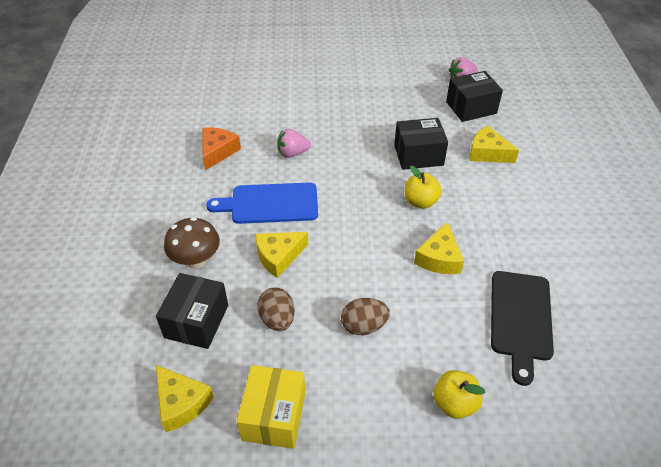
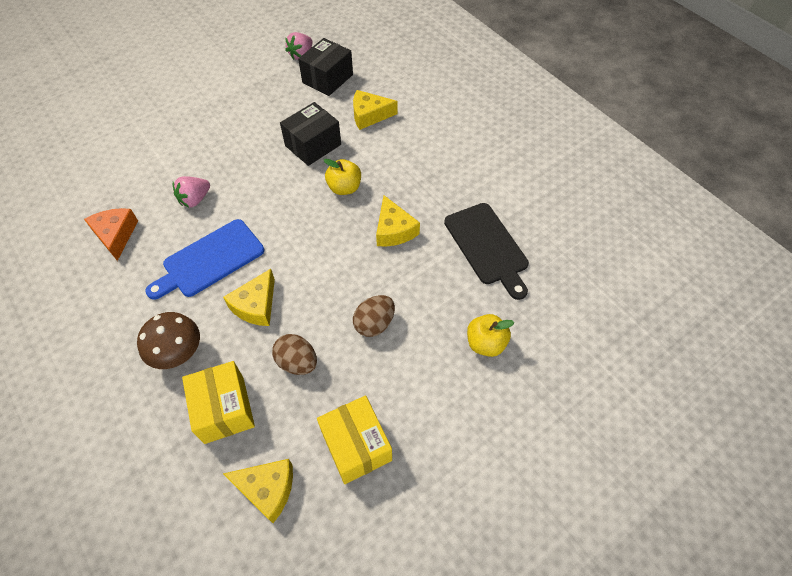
camera: 35 degrees left, 10 degrees up
(196, 321) = (224, 409): black box -> yellow box

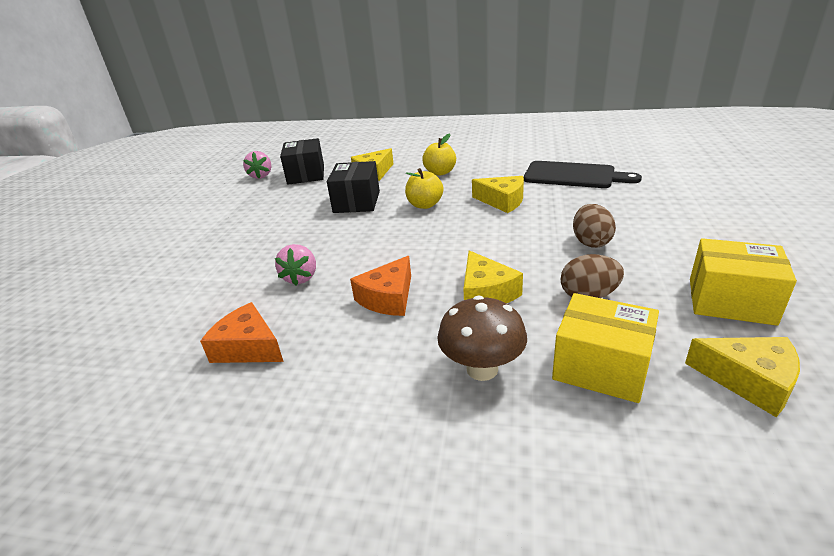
camera: 40 degrees left, 25 degrees down
(210, 260) = (388, 298): blue cutting board -> orange cheese
(267, 489) = (749, 380): yellow cheese -> yellow cheese turned 60 degrees clockwise
(485, 343) = (669, 206): yellow apple -> yellow apple (440, 172)

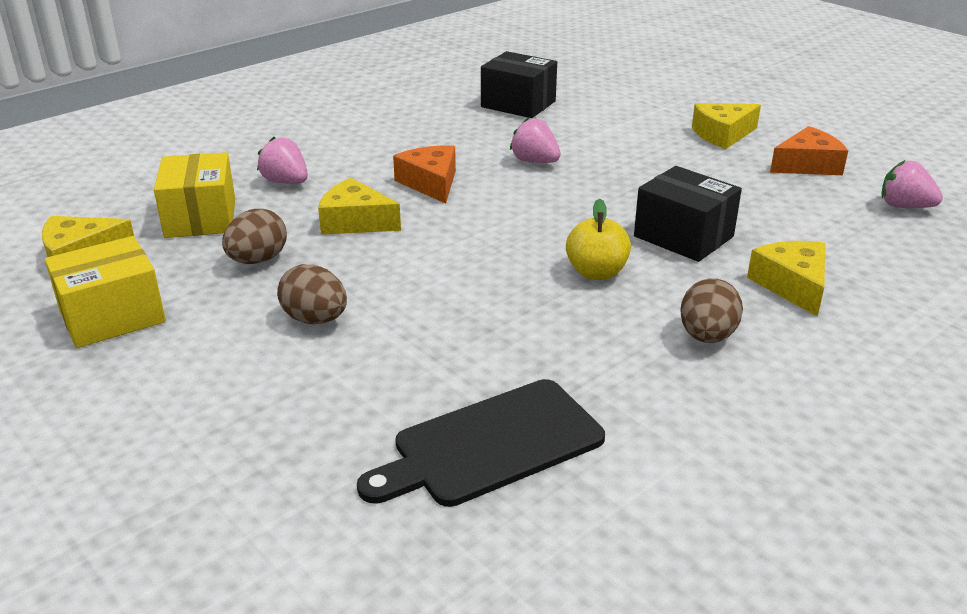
camera: 125 degrees right, 0 degrees up
(248, 347) = (464, 125): orange cheese -> orange cheese (807, 165)
(306, 174) = (862, 236): black box -> black box (518, 104)
(440, 172) = (707, 336): yellow apple -> brown egg
(482, 369) = (286, 182): brown mushroom -> pink strawberry
(502, 201) = (512, 328): yellow cheese -> yellow cheese (722, 135)
(601, 367) = (200, 218): yellow box -> yellow box turned 75 degrees counterclockwise

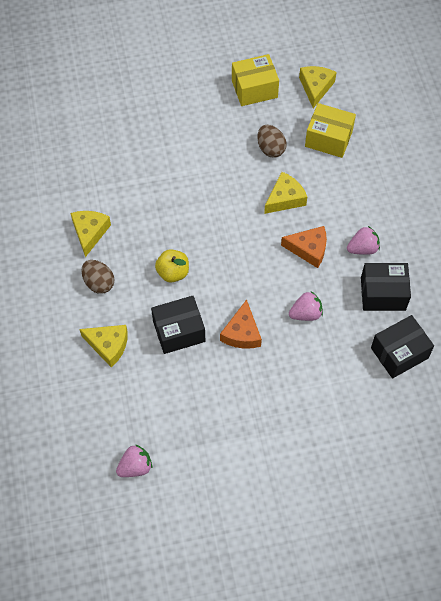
camera: 120 degrees right, 30 degrees up
(112, 316) = (254, 89): yellow box -> yellow box turned 75 degrees clockwise
(286, 182) = (350, 185): pink strawberry -> pink strawberry (362, 248)
(315, 319) = (206, 153): brown egg -> none
(448, 127) = (383, 294): none -> black box
(490, 445) = (91, 175): black cutting board -> none
(722, 135) = (281, 444): yellow cheese -> yellow cheese (89, 232)
(807, 165) = (212, 459): orange cheese -> orange cheese (242, 333)

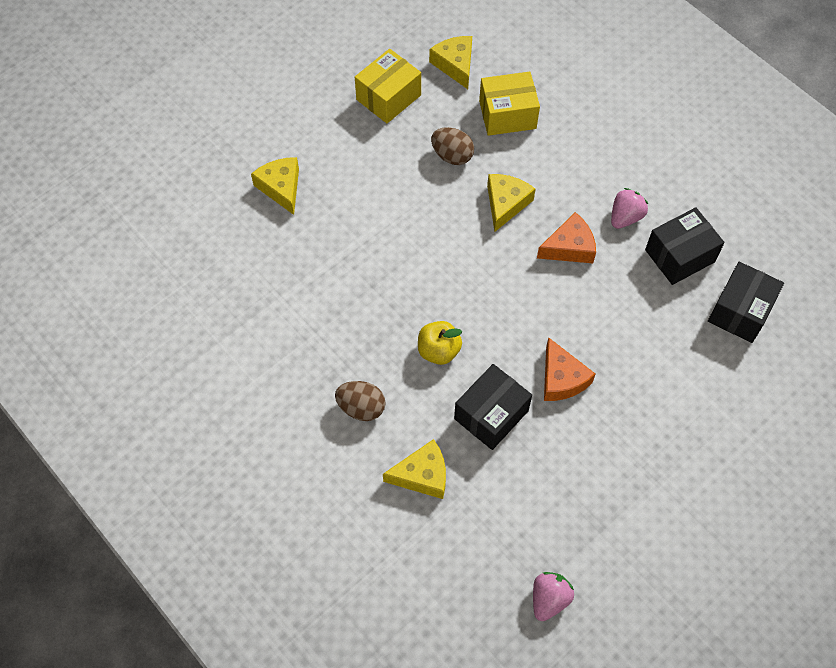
camera: 30 degrees left, 0 degrees up
(89, 232) = (310, 354): yellow cheese -> yellow cheese (281, 188)
(306, 313) = (615, 320): pink strawberry -> none

